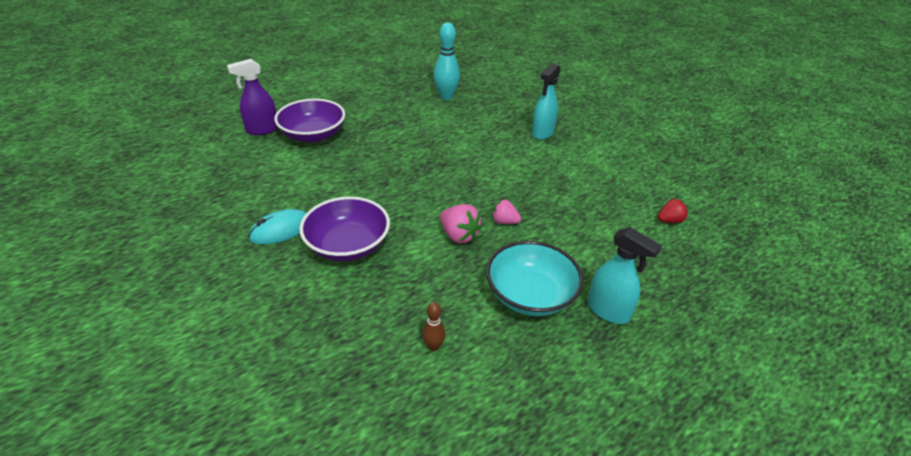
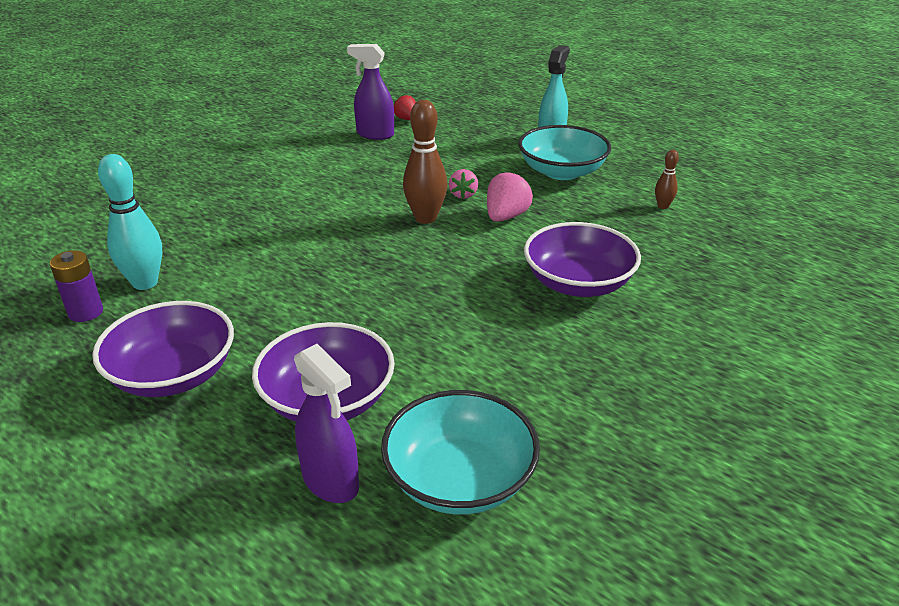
camera: 105 degrees left, 5 degrees down
(231, 160) = (459, 479): none -> turquoise bowl
(281, 230) = (592, 345): turquoise mouse -> none
(363, 101) = (173, 374): none -> purple bowl
(428, 83) = (86, 312): none -> purple battery
(474, 196) = (425, 218): none -> brown bowling pin
(542, 133) = (254, 190): turquoise spray bottle -> none
(634, 196) = (375, 134): none -> purple spray bottle

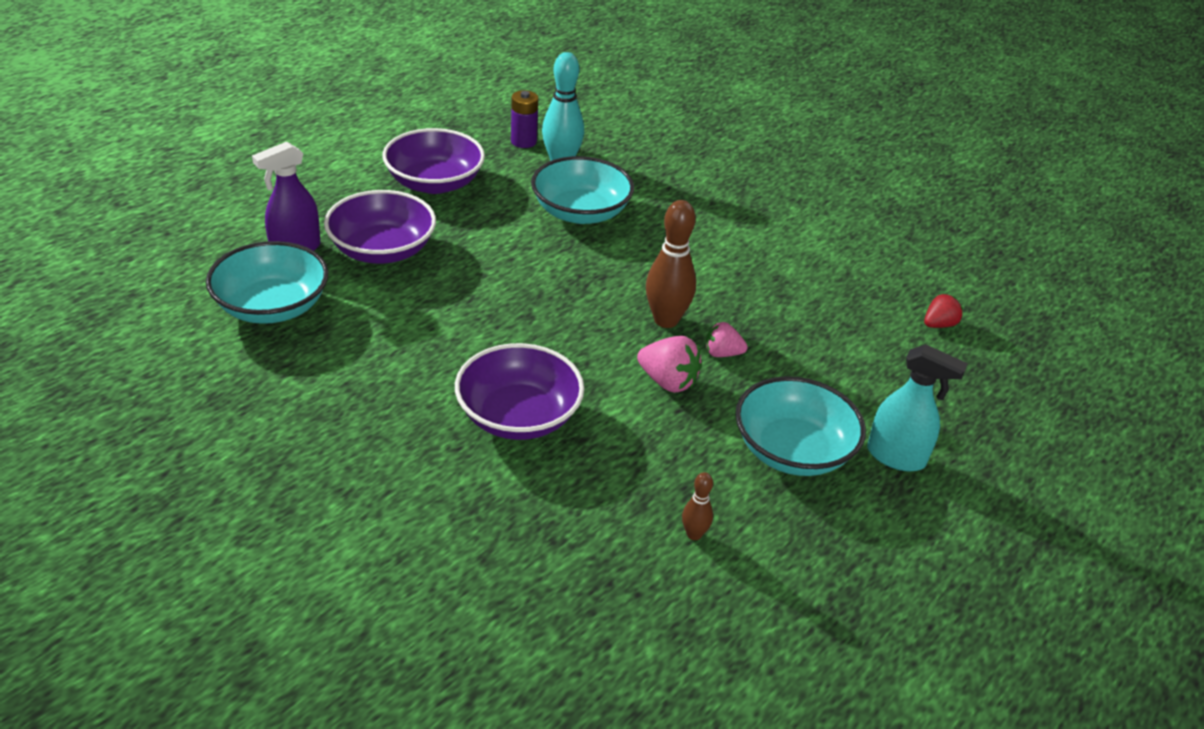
camera: 90 degrees right, 5 degrees up
(251, 266) = (580, 212): none -> turquoise bowl
(375, 134) = (883, 295): purple spray bottle -> none

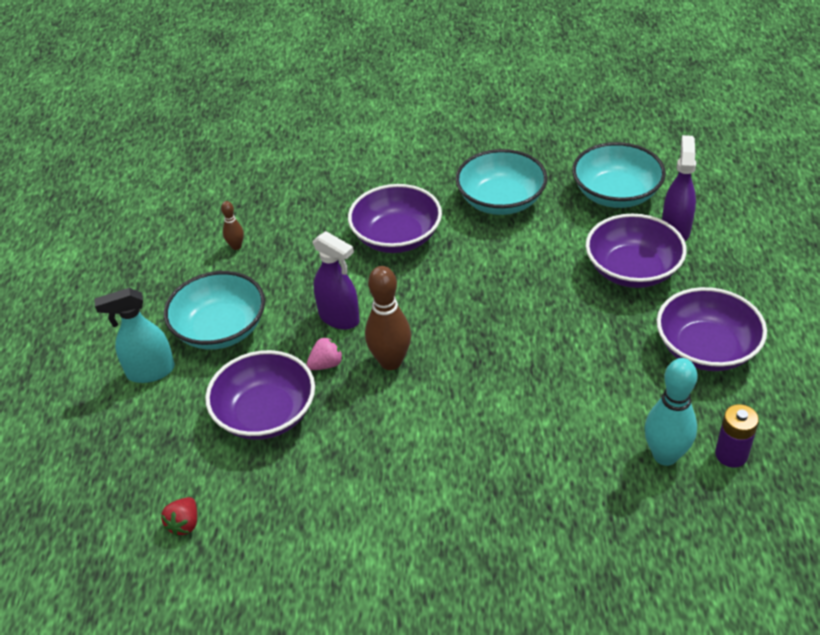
camera: 145 degrees right, 5 degrees up
(580, 212) = (571, 411): turquoise bowl -> turquoise bowl (501, 200)
(668, 381) = (339, 318): pink strawberry -> purple spray bottle
(812, 352) = (265, 414): none -> purple bowl

